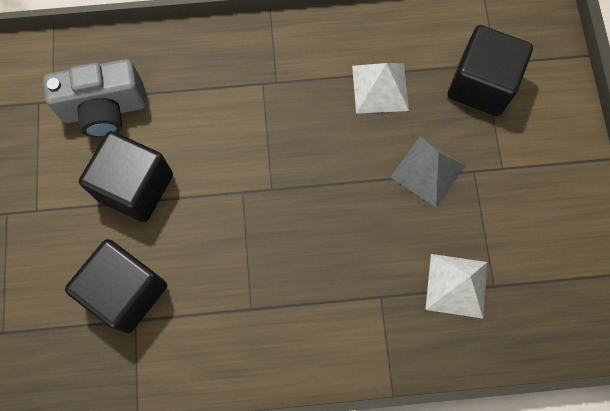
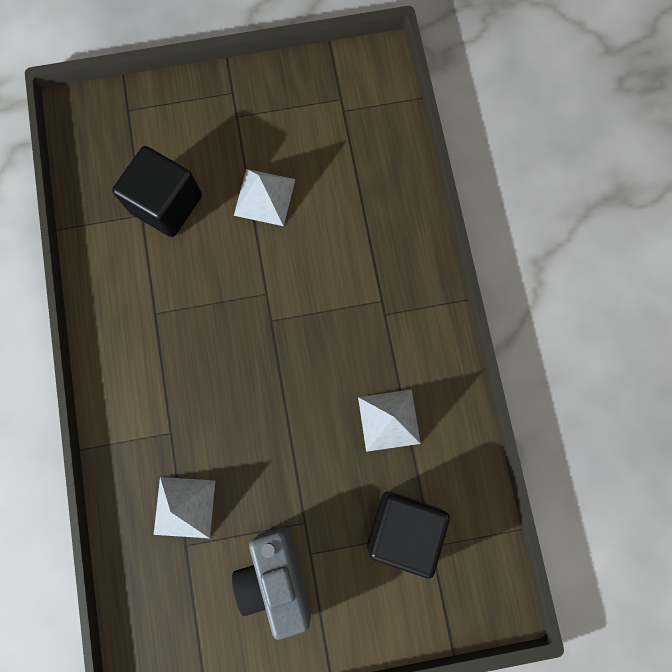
camera: 85 degrees right, 5 degrees up
(105, 110) = (339, 158): grey camera -> grey camera (275, 577)
(135, 187) = (264, 197): black cube -> white pyramid
(427, 171) = (301, 474): grey pyramid -> none

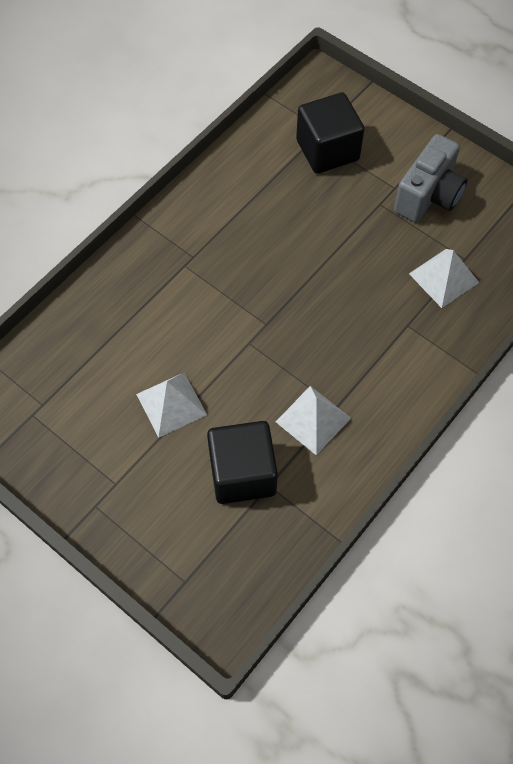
camera: 130 degrees left, 15 degrees down
(388, 420) = (266, 204): white pyramid -> white pyramid (313, 420)

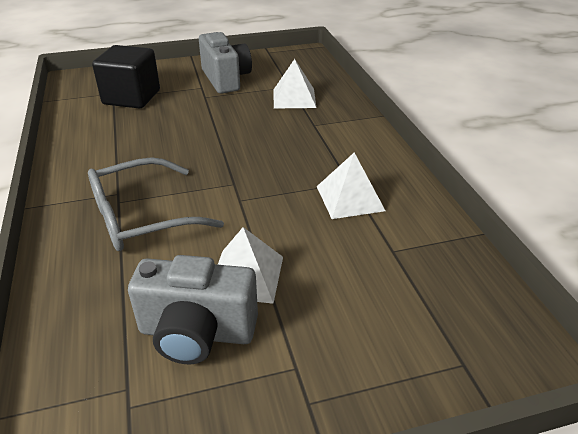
camera: 55 degrees left, 25 degrees down
(104, 410) = (197, 333): none -> grey camera
(180, 294) = (141, 217): none -> grey glasses
(242, 473) = (367, 262): black cube -> none

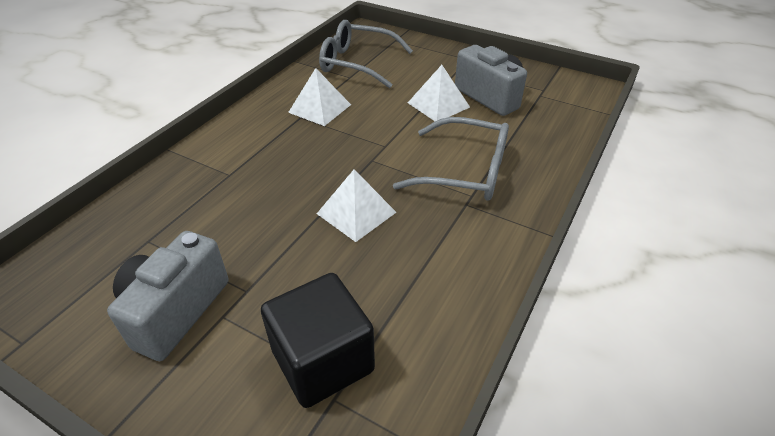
camera: 135 degrees left, 5 degrees up
(294, 98) = (179, 218): white pyramid -> white pyramid (356, 213)
(421, 276) = (357, 63): none -> grey glasses

